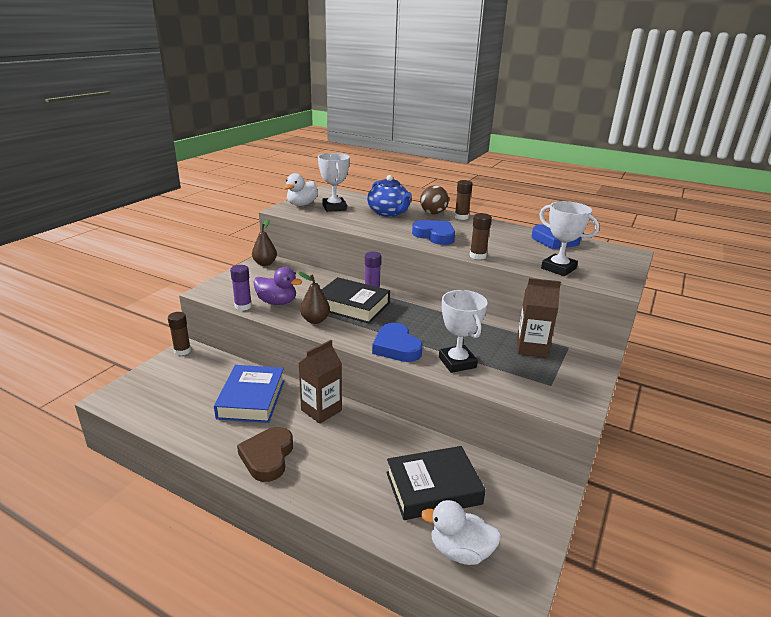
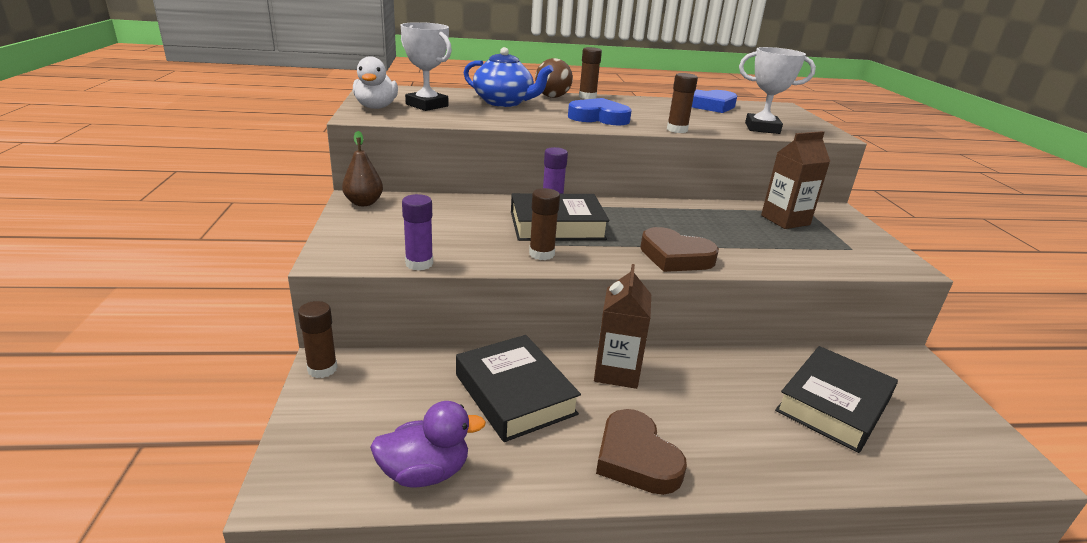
camera: 35 degrees left, 0 degrees up
(251, 399) = (515, 394): blue book -> black book
(277, 302) = (458, 246): purple duck -> purple duck (425, 472)
(315, 320) = (541, 254): brown pear -> brown glue stick
(396, 347) = (675, 257): blue heart -> brown heart
(457, 362) = (752, 253): white trophy -> none
(460, 551) = (939, 456): white duck -> none

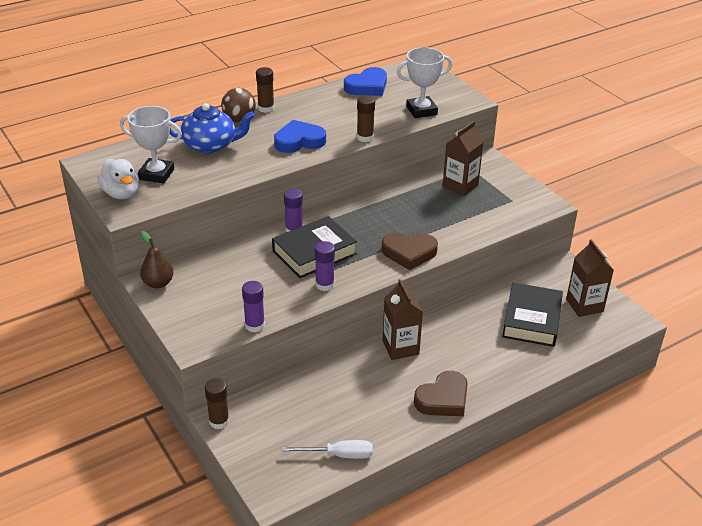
camera: 25 degrees left, 10 degrees up
(425, 472) = (339, 455): purple duck -> white screwdriver
(515, 394) = (351, 388): black book -> none
(541, 254) = (324, 285): brown glue stick -> purple glue stick
(636, 458) = (443, 399): brown heart -> brown heart turned 75 degrees counterclockwise
(931, 415) = (584, 305): none -> brown carton

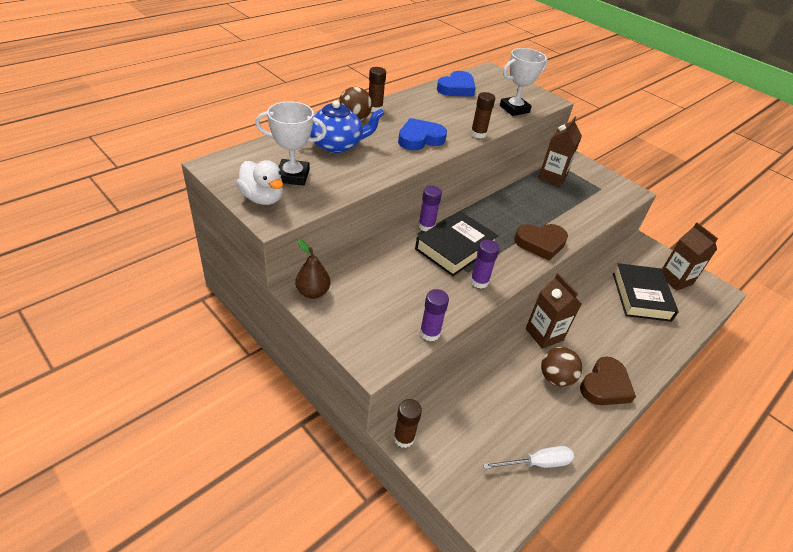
camera: 15 degrees left, 5 degrees up
(393, 387) = (555, 378): none -> brown ball

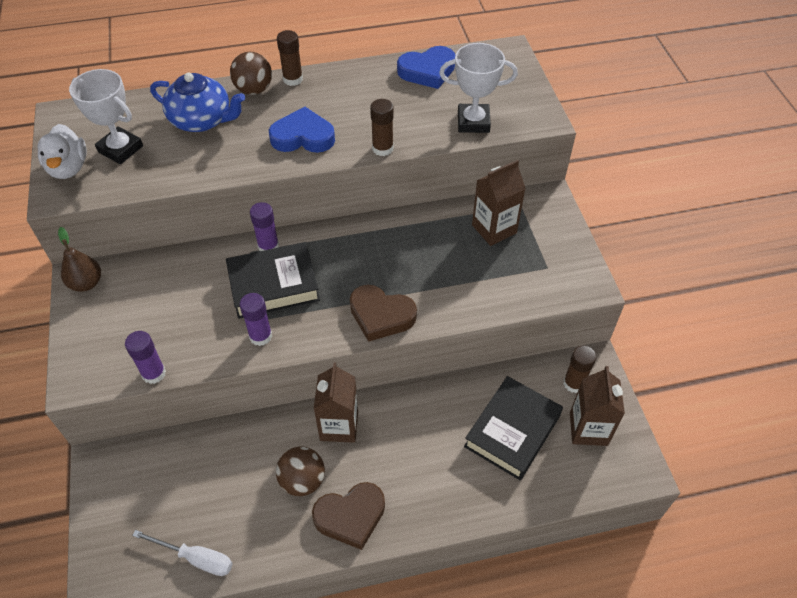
camera: 35 degrees right, 10 degrees up
(404, 438) = (96, 467): brown glue stick -> brown glue stick (574, 383)

